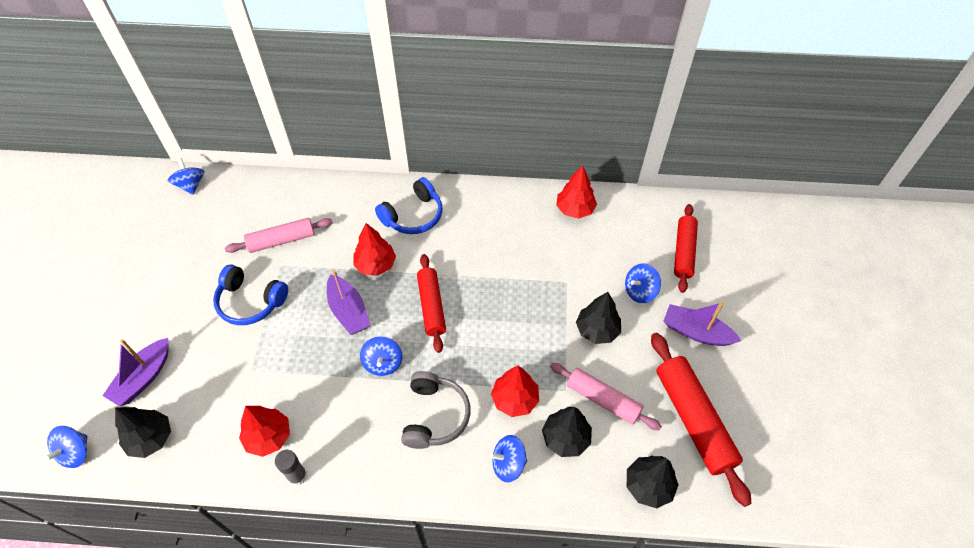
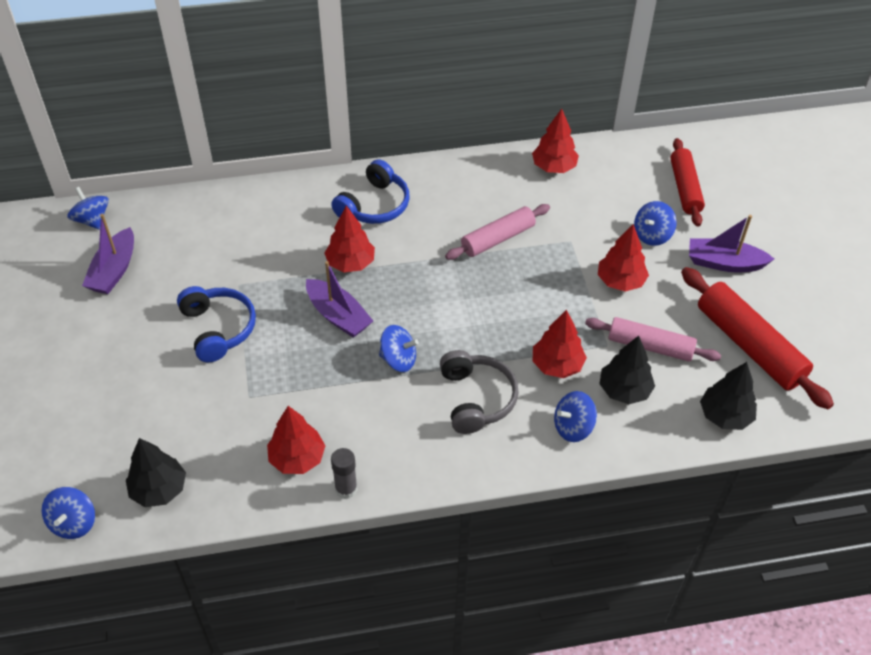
camera: 15 degrees left, 5 degrees down
(144, 378) = (123, 431): purple boat -> purple boat (114, 270)
(250, 302) = (218, 329): blue headphones -> blue headphones turned 120 degrees counterclockwise
(281, 240) = (229, 258): pink rolling pin -> pink rolling pin (498, 239)
(383, 363) = (398, 359): blue spinning top -> blue spinning top turned 60 degrees counterclockwise
(431, 306) = (431, 293): red rolling pin -> none
(597, 330) = (620, 281): black tree -> red tree

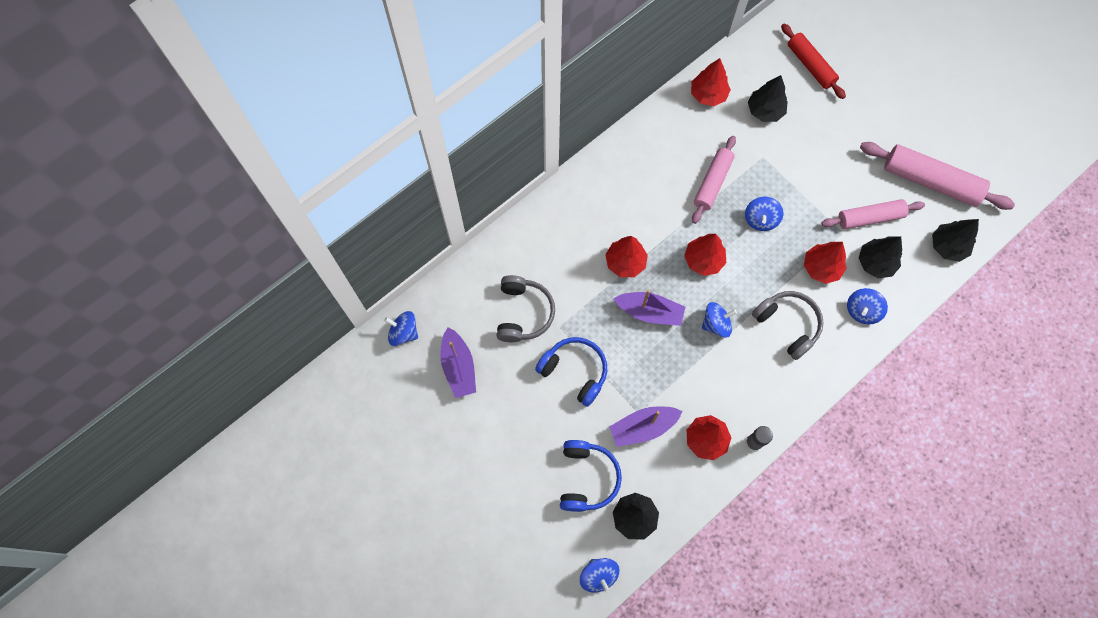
camera: 30 degrees left, 20 degrees up
(214, 257) = (523, 313): none -> grey headphones
(374, 205) = (605, 201): blue headphones -> blue headphones (587, 478)
(604, 204) = (765, 111): none -> black tree
(620, 281) = (818, 174): red tree -> red tree (703, 260)
(652, 235) = (814, 121): blue spinning top -> blue spinning top (760, 219)
(724, 263) = (875, 119): purple boat -> purple boat (643, 427)
(749, 346) = (930, 181): red rolling pin -> pink rolling pin

